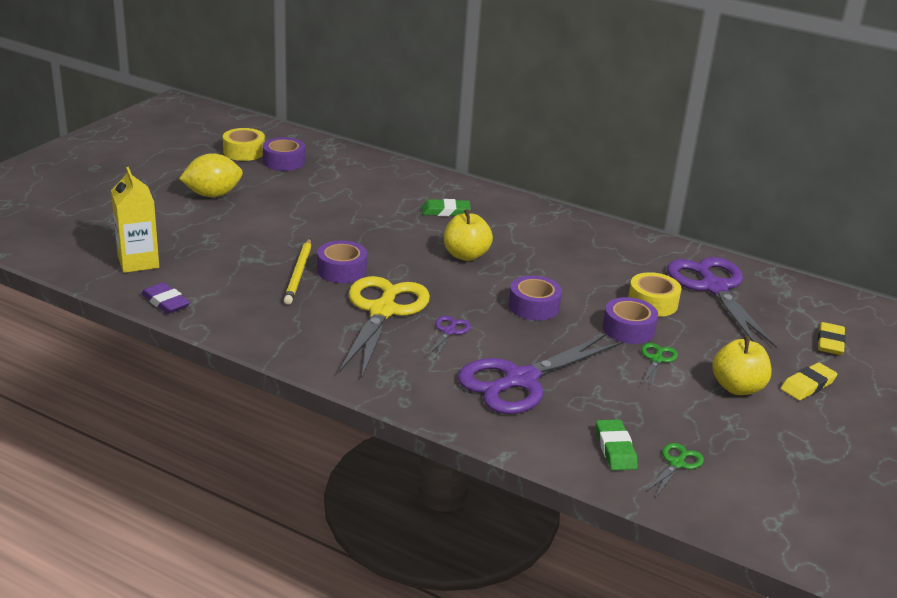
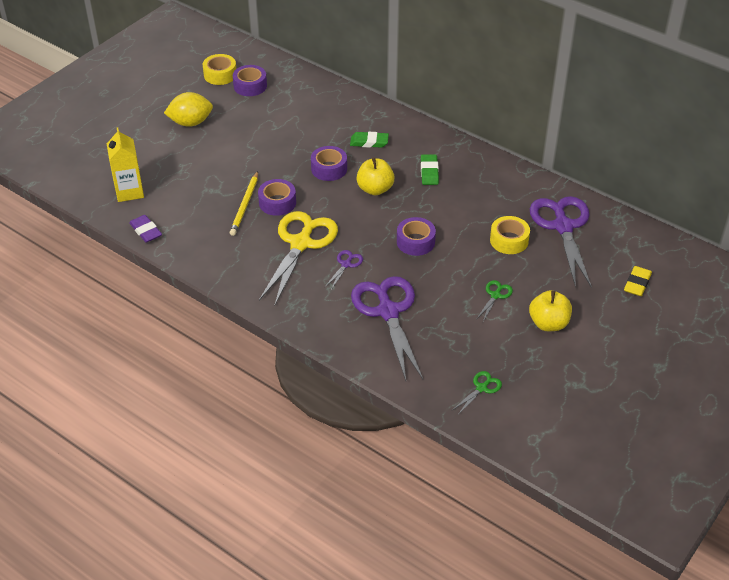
camera: 10 degrees right, 15 degrees up
(519, 380) = (388, 311): purple scissors -> purple scissors turned 105 degrees clockwise
(615, 449) = (441, 373): green eraser -> green eraser (429, 172)
(628, 329) = (482, 266): purple tape -> purple tape (329, 169)
(807, 385) = (603, 323): yellow eraser -> none

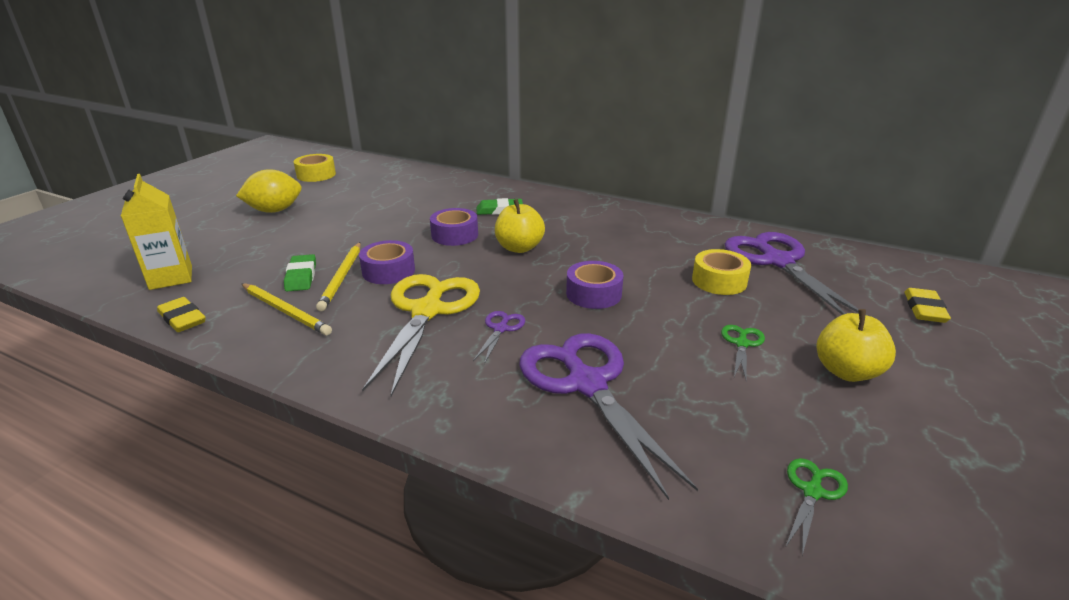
camera: 10 degrees left, 15 degrees down
(146, 231) = (182, 318): purple eraser -> yellow eraser
(209, 232) = (285, 311): none -> yellow pencil
(250, 86) = (351, 180): purple tape -> none
(429, 172) = (582, 228): green eraser -> green eraser (301, 276)

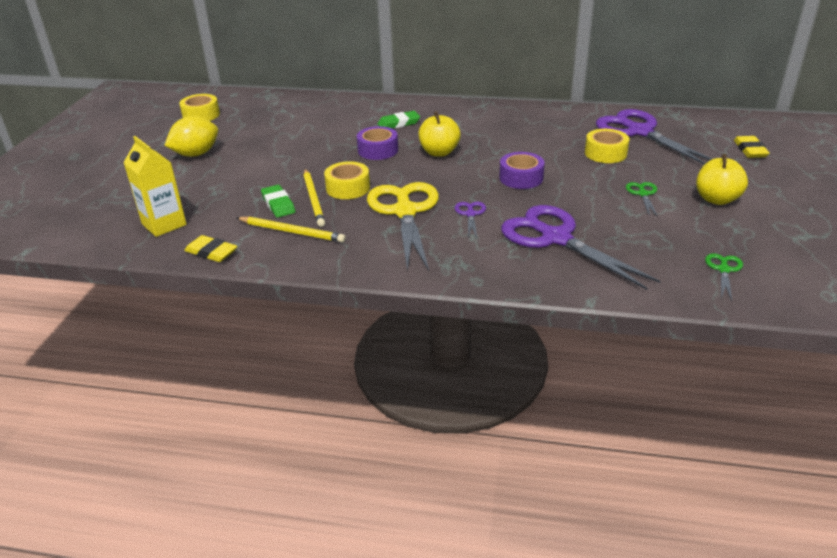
camera: 15 degrees left, 5 degrees up
(388, 271) = (348, 188): purple tape -> yellow tape

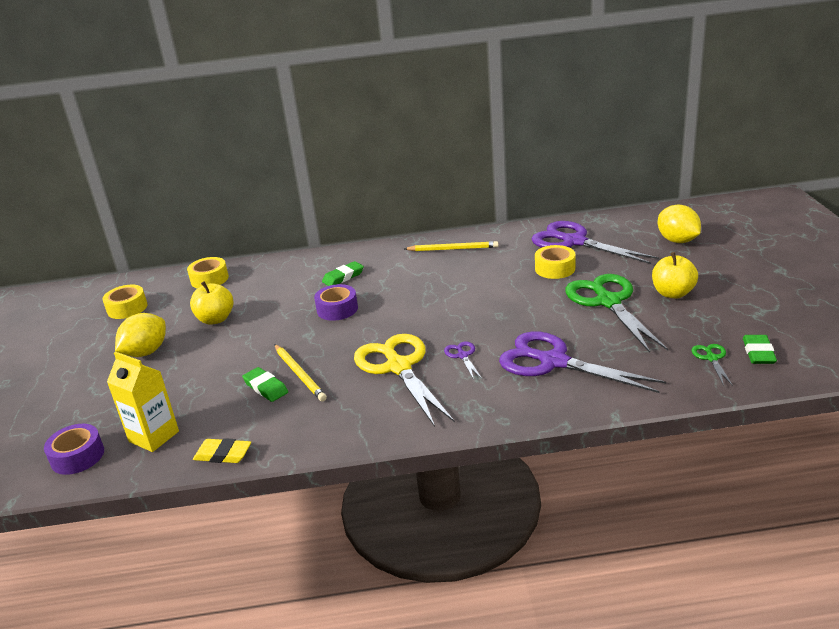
camera: 15 degrees left, 5 degrees down
(292, 232) = (296, 413): yellow pencil -> yellow pencil (453, 249)
(348, 188) = (328, 355): yellow tape -> yellow tape (209, 279)
(439, 152) = (399, 299): yellow apple -> yellow apple (215, 319)
(521, 178) = (490, 309): purple tape -> purple tape (77, 456)
(643, 194) = (608, 301): green scissors -> green scissors, size x2.33
(750, 150) = (677, 241): yellow eraser -> yellow lemon
(779, 275) = (758, 353): none -> green eraser

